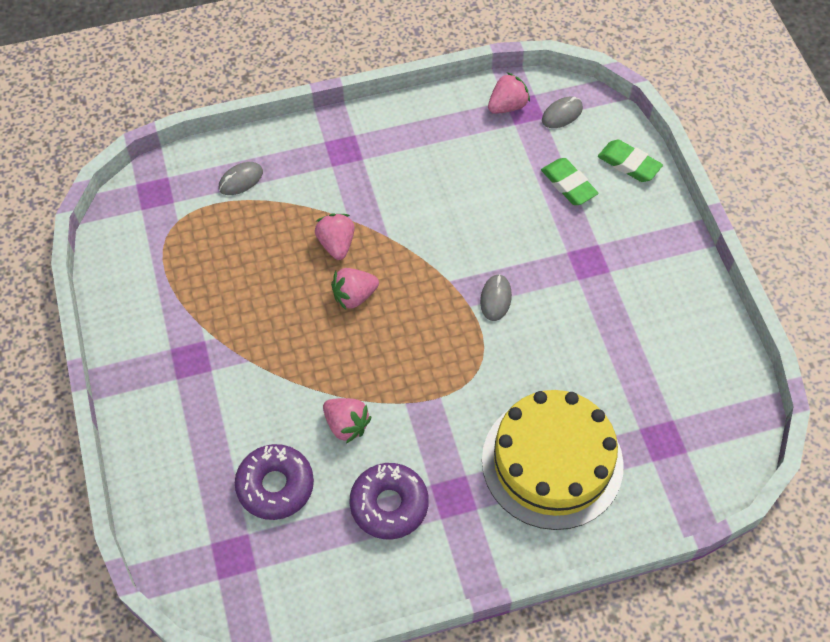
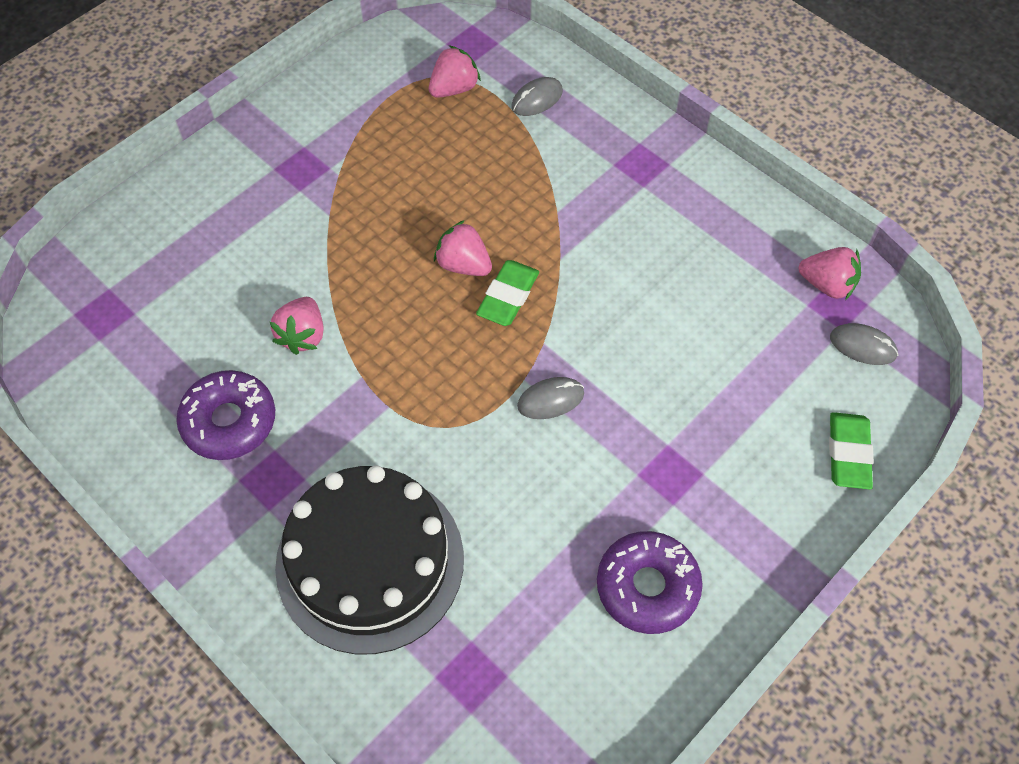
camera: 60 degrees right, 0 degrees up
(240, 180) = (537, 99): grey mouse -> grey mouse turned 60 degrees counterclockwise
(275, 486) = (198, 309): purple donut -> purple donut (647, 587)
(336, 244) = (517, 217): pink strawberry -> pink strawberry (454, 89)
(552, 462) = (370, 561): yellow cake -> black cake
(568, 185) = (765, 401): green eraser -> green eraser (508, 297)

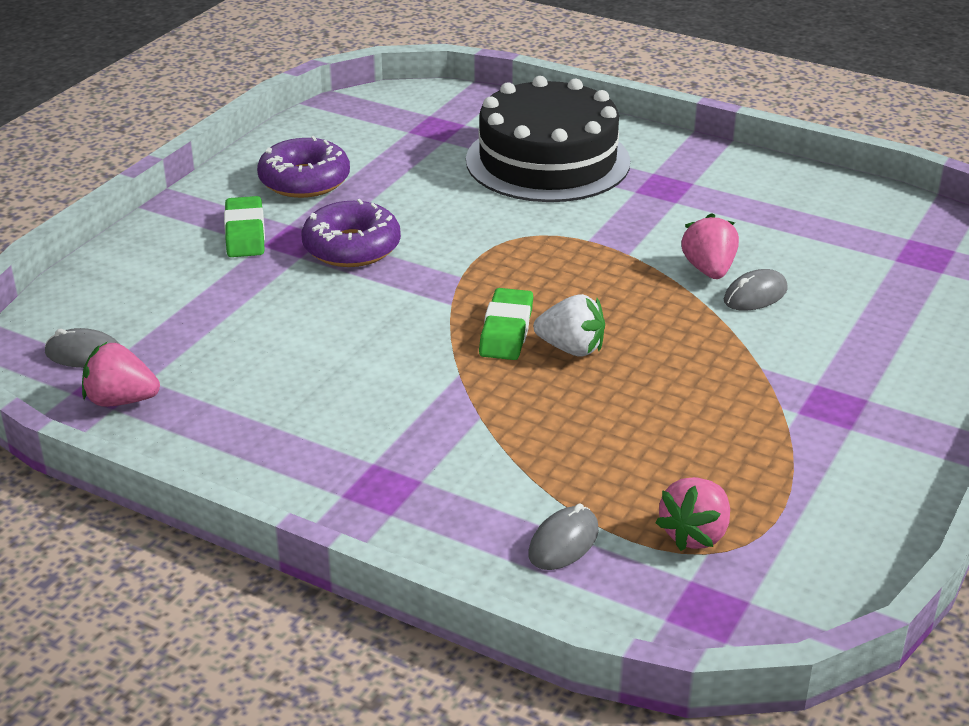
camera: 165 degrees right, 25 degrees down
(229, 421) = (731, 209): purple donut -> purple donut (352, 247)
(463, 265) = (571, 348): pink strawberry -> white strawberry
(550, 400) = (427, 266): grey mouse -> grey mouse (755, 295)
(848, 453) = (113, 276): green eraser -> green eraser (245, 233)

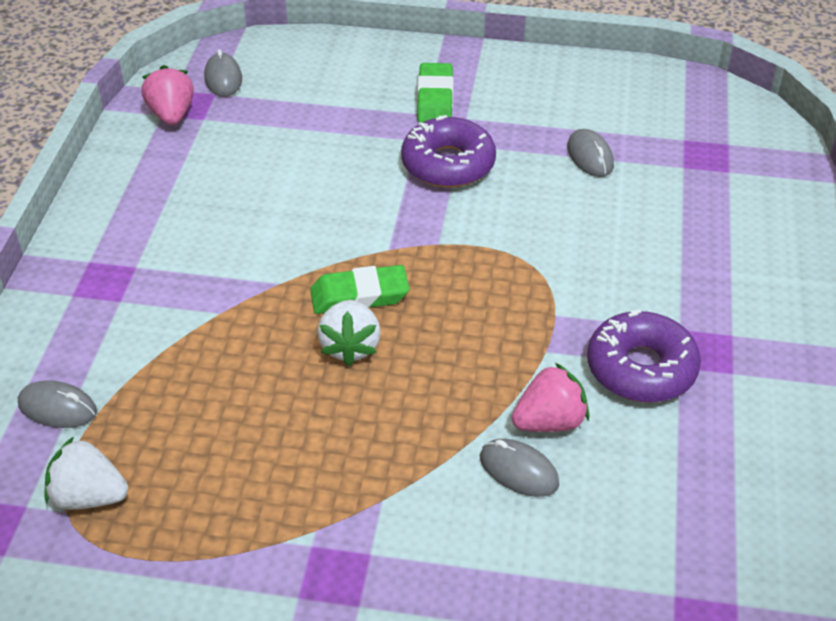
camera: 70 degrees right, 10 degrees up
(245, 233) = (435, 99): green eraser -> green eraser turned 60 degrees counterclockwise
(304, 180) = (544, 104): purple donut -> purple donut (641, 368)
(398, 177) = (590, 156): none -> grey mouse
(547, 161) = (695, 248): black cake -> none
(695, 534) = (89, 497): pink strawberry -> white strawberry

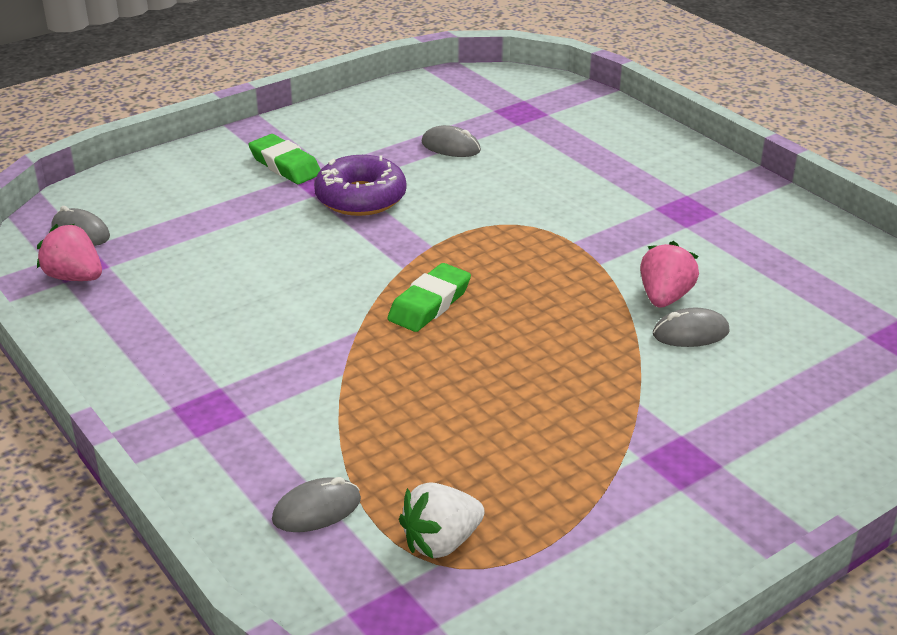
camera: 45 degrees left, 10 degrees down
(350, 346) = (474, 335): white strawberry -> none
(641, 368) = (668, 239): purple donut -> none

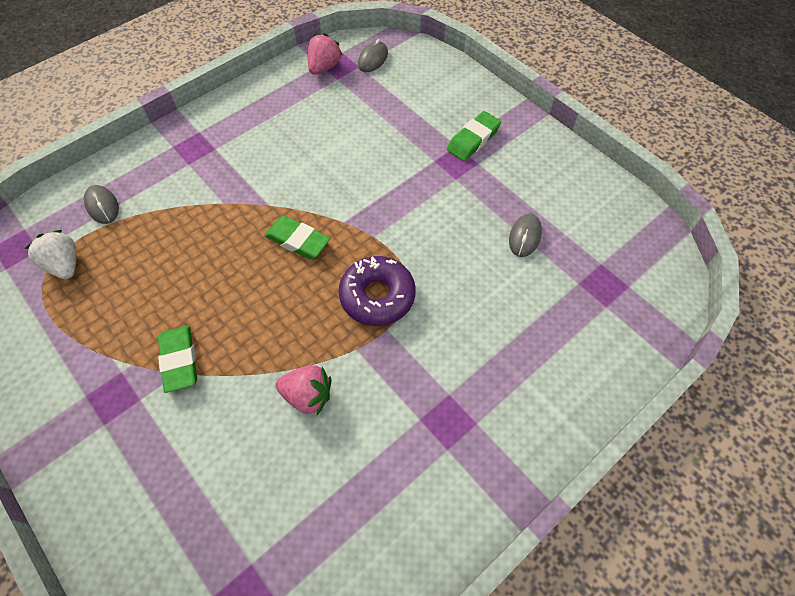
camera: 85 degrees right, 25 degrees up
(361, 198) = (434, 188): purple donut -> purple donut (377, 296)
(620, 401) = (179, 360): none -> green eraser
(690, 333) = (258, 413): grey mouse -> none

